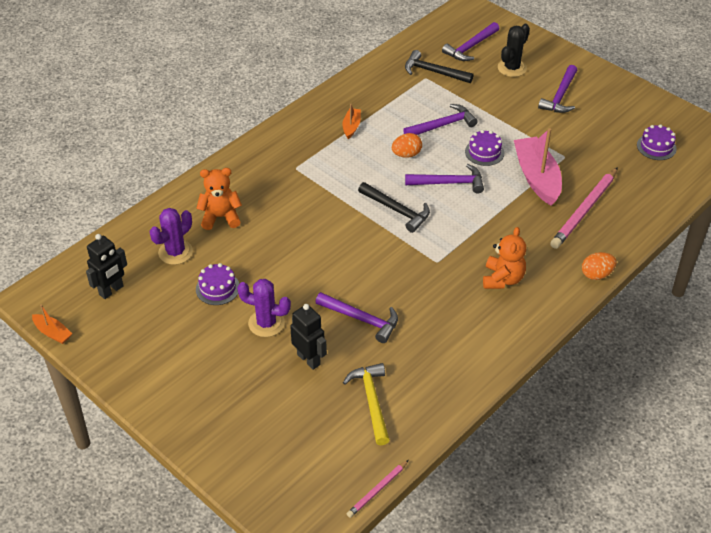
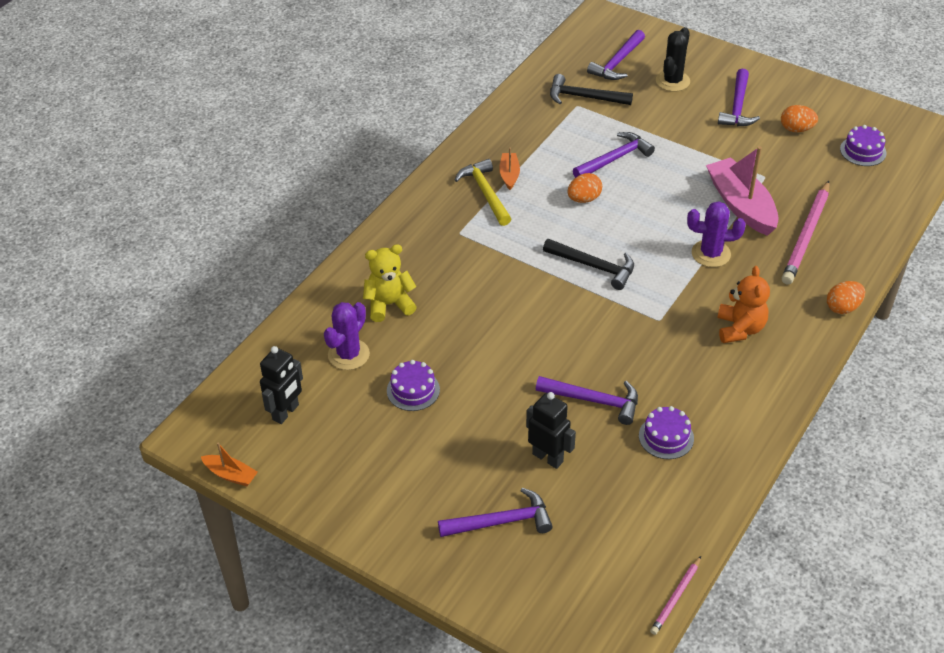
camera: 10 degrees left, 0 degrees up
(220, 217) = (389, 304): orange teddy bear -> yellow teddy bear
(266, 323) = (484, 423): purple cactus -> purple cactus (711, 254)
(371, 401) = (636, 495): yellow hammer -> yellow hammer (485, 193)
(449, 183) = (643, 225): purple hammer -> purple hammer (501, 521)
(484, 152) = (672, 184): purple cake -> purple cake (666, 437)
(604, 121) = (796, 129): none -> orange egg

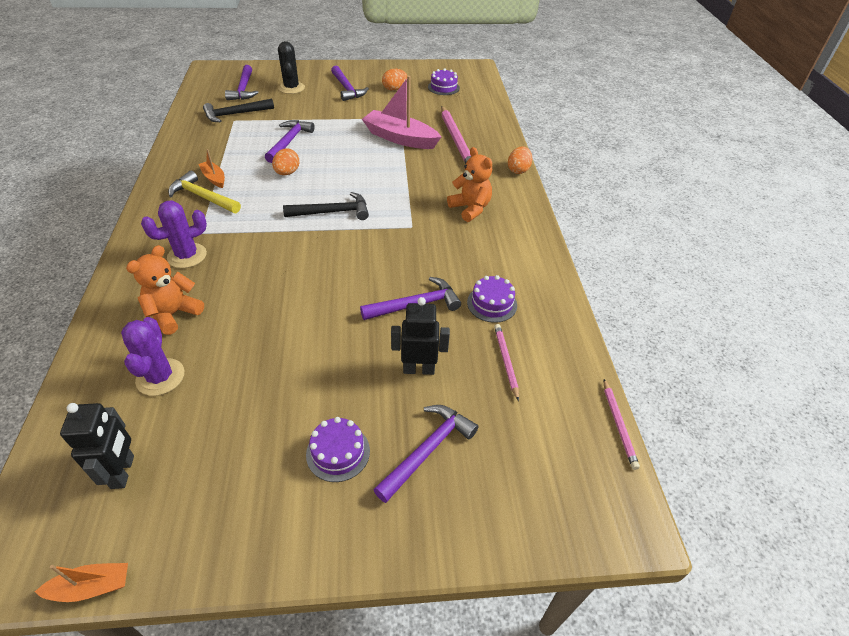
camera: 40 degrees left, 0 degrees up
(389, 304) = (173, 314): yellow teddy bear -> orange teddy bear
(413, 390) = (251, 376): purple cake -> purple cake (338, 452)
(629, 493) = (506, 361): none -> pink pencil
(711, 254) = (407, 172): purple cactus -> purple cactus (187, 256)

